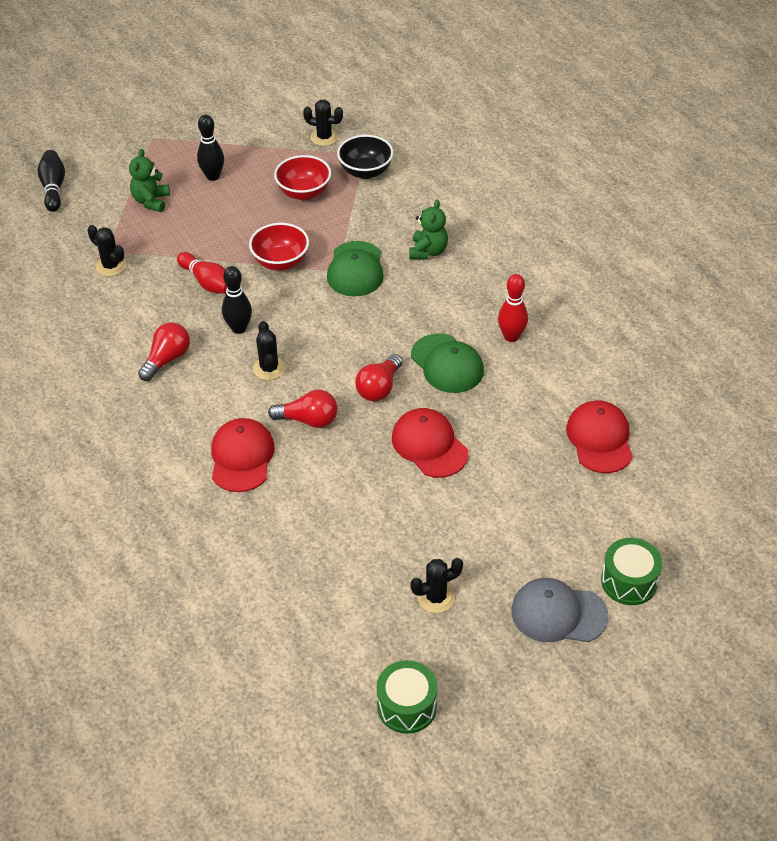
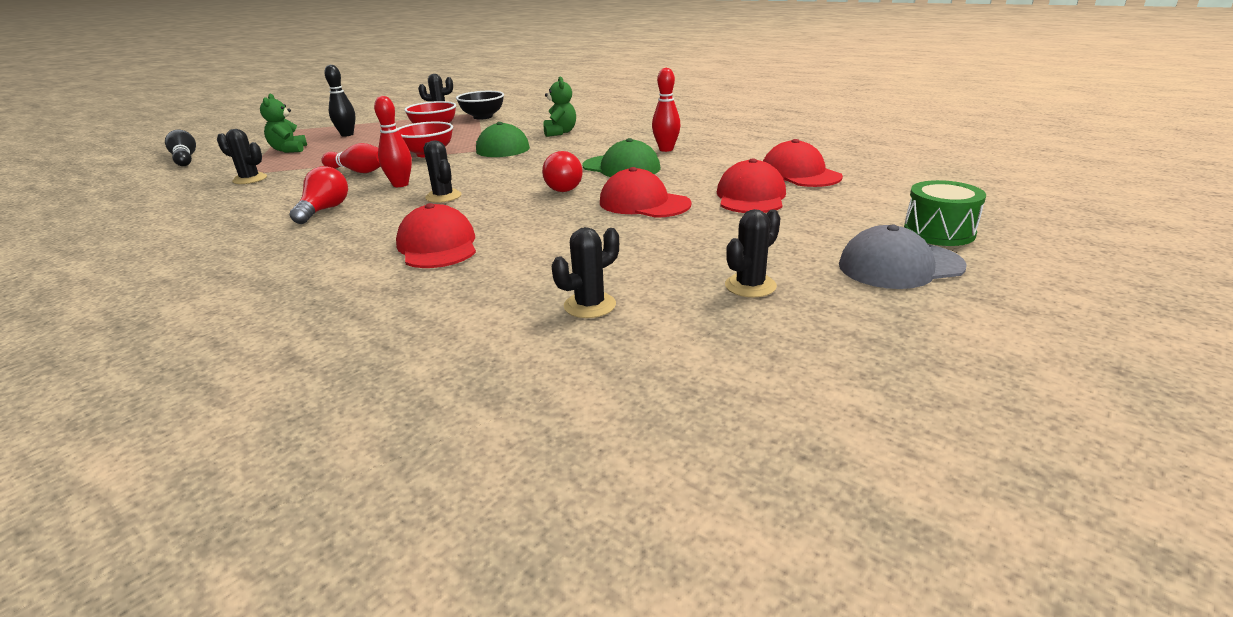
camera: 20 degrees left, 20 degrees down
(239, 328) = (400, 184): black bowling pin -> red bowling pin
(308, 420) = (504, 213): red light bulb -> none
(318, 579) = (589, 305): none -> black cactus
(407, 706) = (814, 384): green drum -> none
(525, 467) = (751, 197): none -> red cap

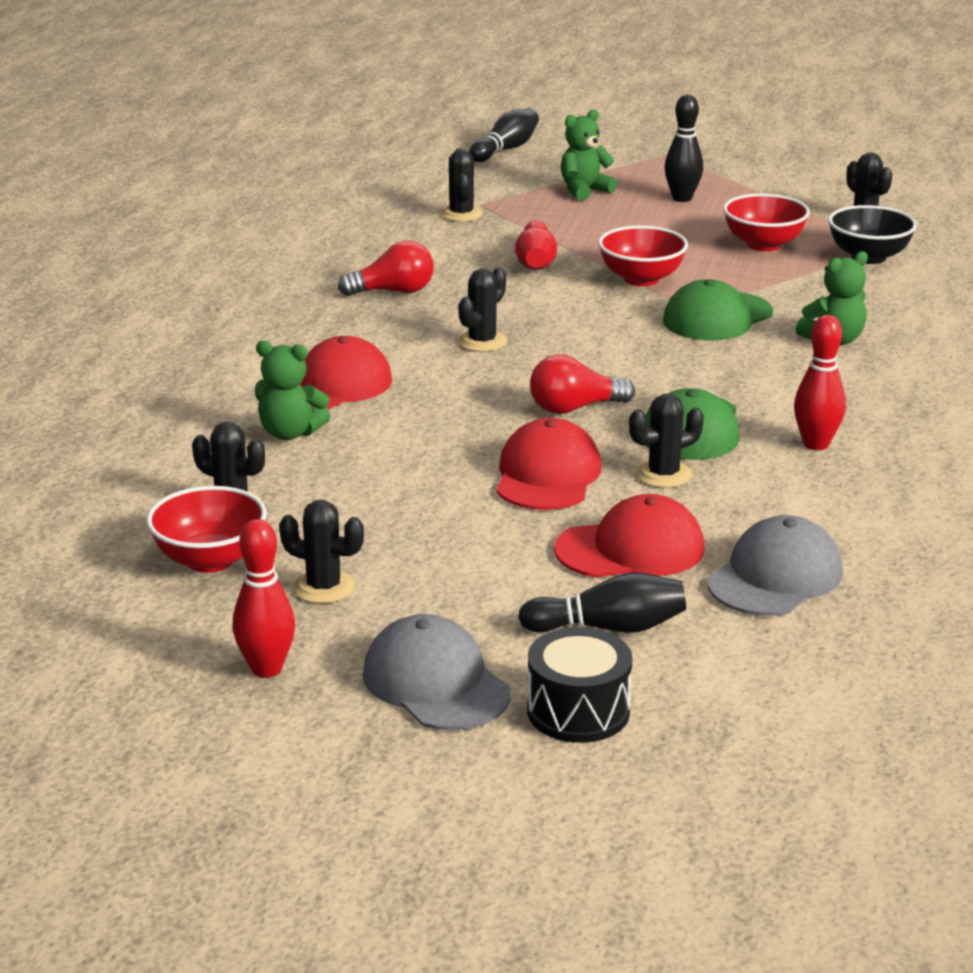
camera: 65 degrees right, 0 degrees up
(400, 184) = (506, 303): red bowling pin -> red bowling pin (266, 669)
(494, 269) = (290, 433): none -> green teddy bear
(669, 179) = (663, 475): none -> black cactus
(678, 326) = (210, 560): none -> red bowl
(800, 174) = (775, 577): red cap -> grey cap
(841, 213) = (609, 628): none -> black bowling pin
(938, 232) = (578, 711): green drum -> black drum

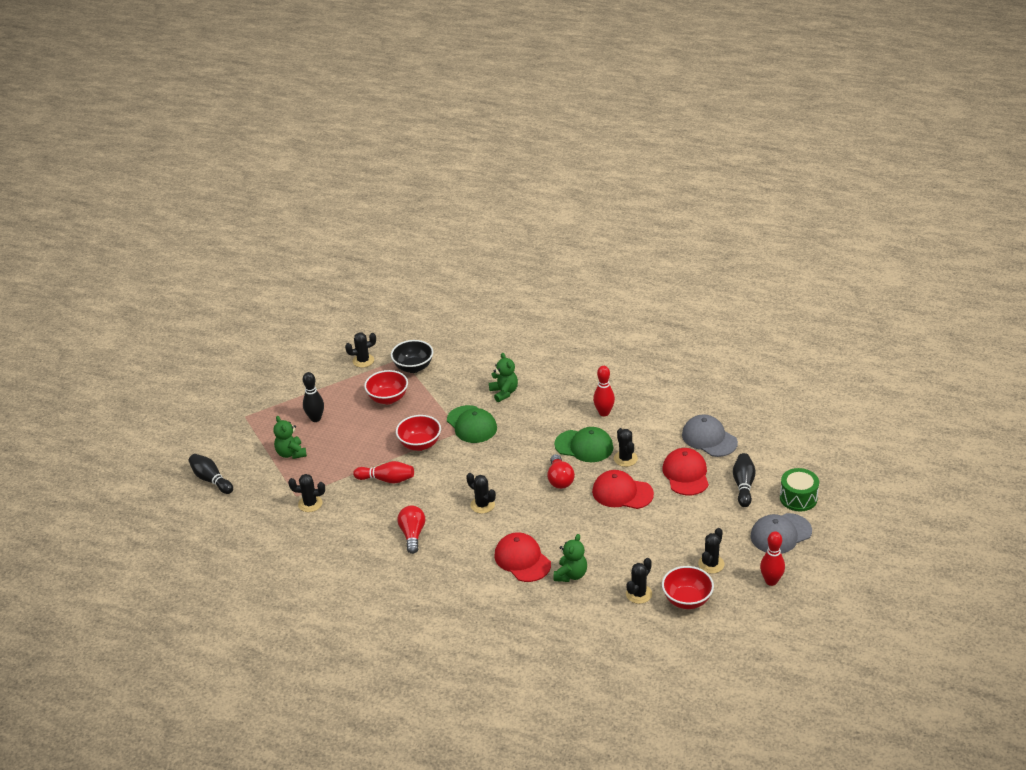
camera: 80 degrees left, 10 degrees up
(578, 711) = (798, 498): black drum -> green drum

